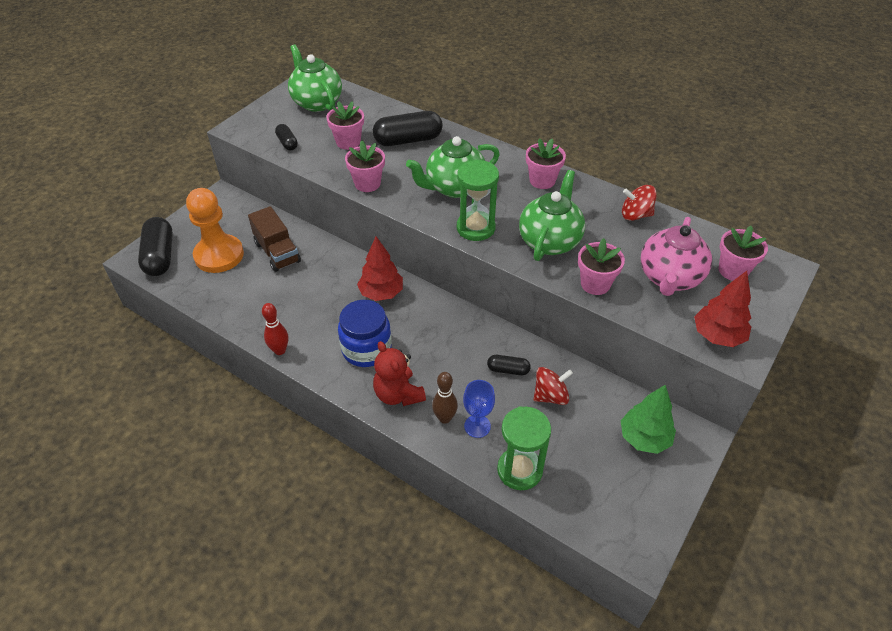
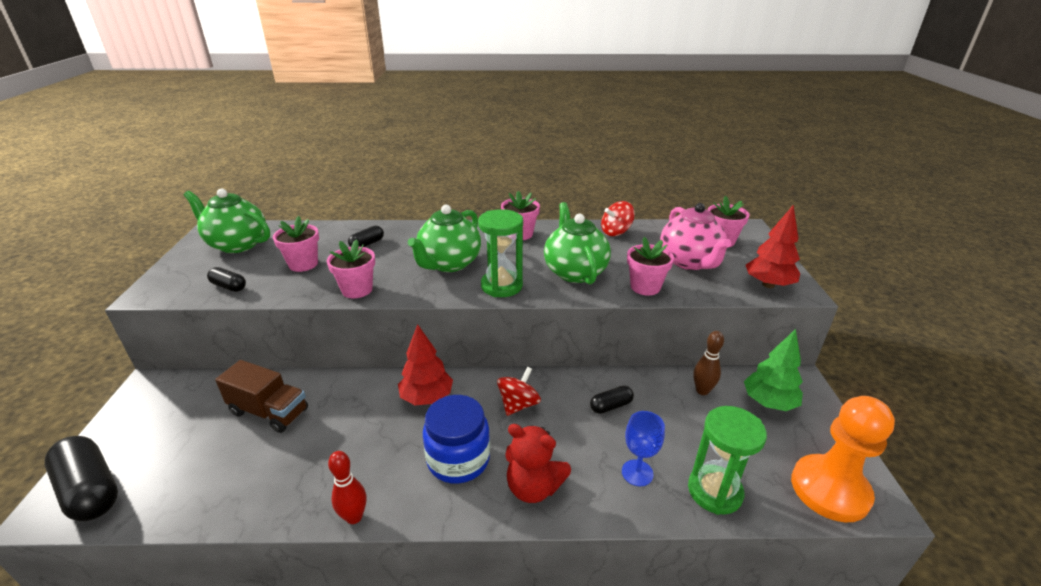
camera: 35 degrees left, 15 degrees down
(219, 255) = (188, 449): orange pawn -> orange pawn (829, 489)
(408, 140) = (367, 244): black capsule -> black capsule, size x0.52
(444, 418) = (601, 483): brown bowling pin -> brown bowling pin (702, 390)
(550, 396) = (667, 409): red spinning top -> red spinning top (518, 404)

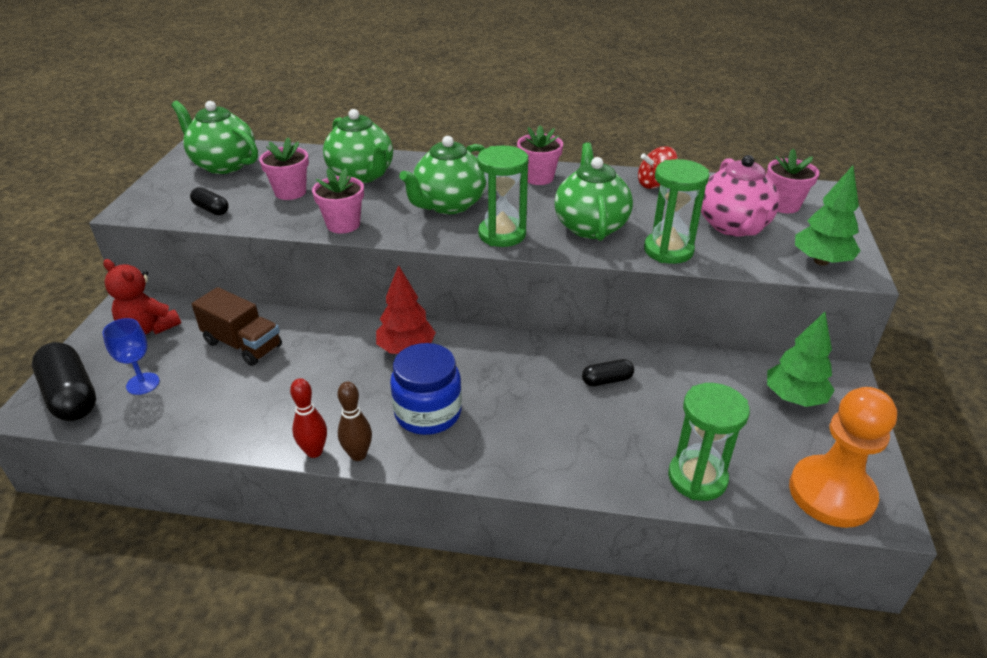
camera: 10 degrees right, 5 degrees up
(367, 244) = (362, 175): black capsule -> green teapot
(518, 404) = (504, 367): red spinning top -> none
(533, 487) = (501, 448): red teddy bear -> red teddy bear (149, 328)
(637, 473) = (616, 449): blue goblet -> blue goblet (143, 383)
(645, 287) = (668, 250): pink flower pot -> green hourglass
(702, 390) = (718, 376): brown bowling pin -> brown bowling pin (358, 455)
(768, 285) = (821, 261): red tree -> green tree

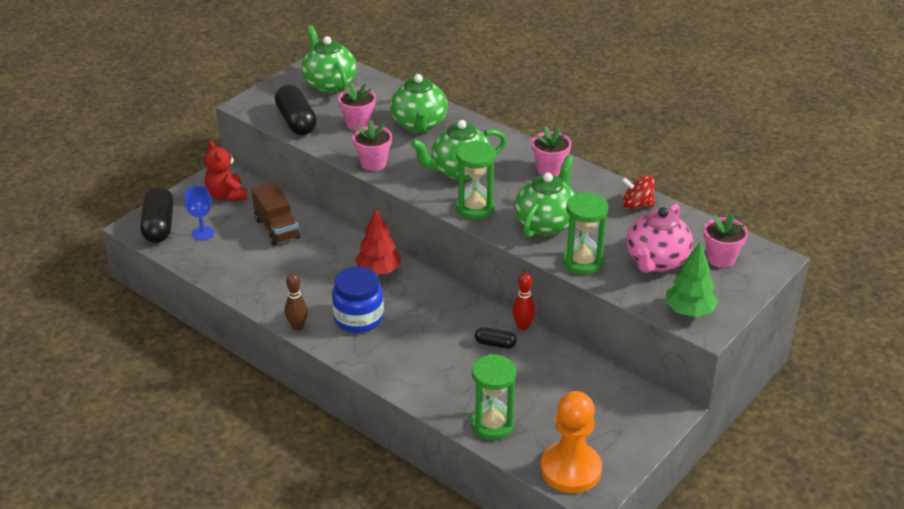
camera: 30 degrees right, 0 degrees up
(211, 209) = (296, 121): black capsule -> black capsule, size x1.93
(314, 451) = (274, 314): red bowling pin -> red bowling pin (523, 326)
(794, 398) = (617, 407): green tree -> none

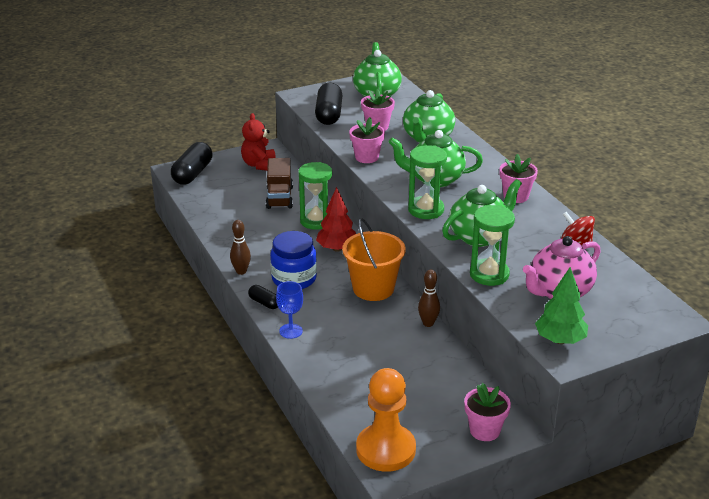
camera: 25 degrees right, 5 degrees down
(202, 233) = (220, 186): blue goblet -> blue goblet (291, 331)
(445, 305) = (373, 288): none -> orange bucket
(492, 424) = (343, 392): green hourglass -> green hourglass (316, 221)
(495, 344) = (393, 330): black capsule -> black capsule (264, 303)
(523, 326) = (428, 323): red bowling pin -> brown bowling pin
(721, 258) = (625, 305): pink flower pot -> pink flower pot (484, 430)

